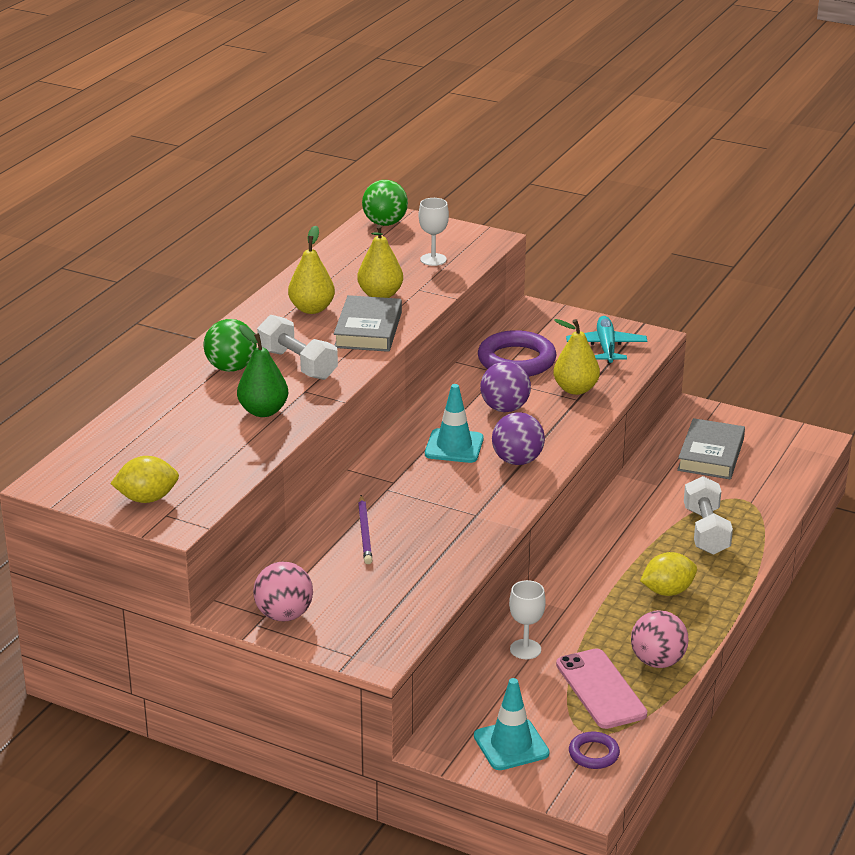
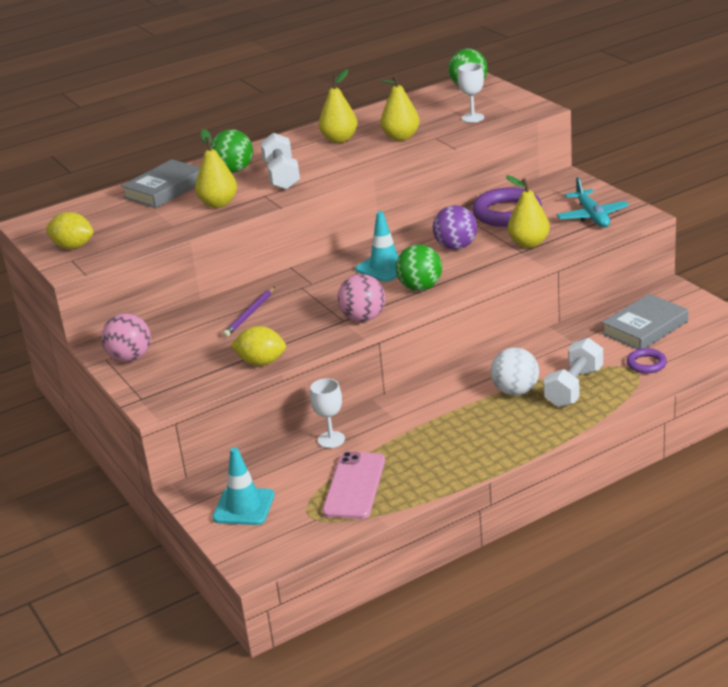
camera: 35 degrees right, 0 degrees up
(263, 411) = (218, 203): green pear -> yellow pear
(368, 330) = (361, 160): grey book -> grey book (165, 189)
(517, 461) = (420, 287): purple ball -> green ball
(593, 754) = (296, 533): purple ring -> purple ring (646, 364)
(606, 347) = (592, 216): turquoise plane -> turquoise plane turned 135 degrees clockwise
(655, 549) = (515, 391): none -> white ball
(657, 661) = (422, 478): pink ball -> pink ball (363, 318)
(667, 591) = (489, 426): yellow lemon -> yellow lemon (261, 362)

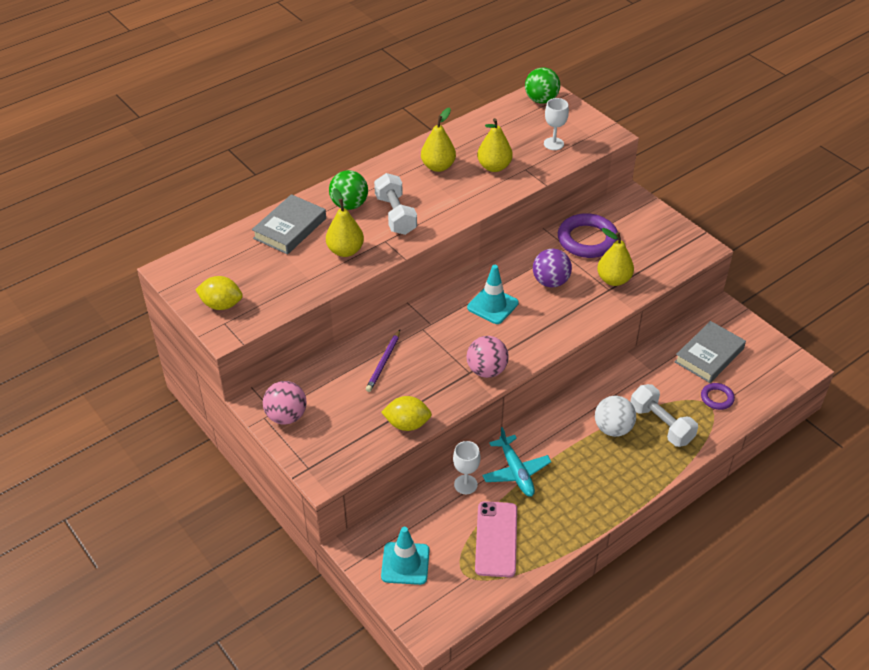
camera: 10 degrees left, 15 degrees up
(420, 287) = (529, 333): green ball -> none
(574, 387) = (661, 425): white dumbbell -> white dumbbell turned 60 degrees counterclockwise
(592, 216) = (662, 247): turquoise plane -> turquoise plane (516, 471)

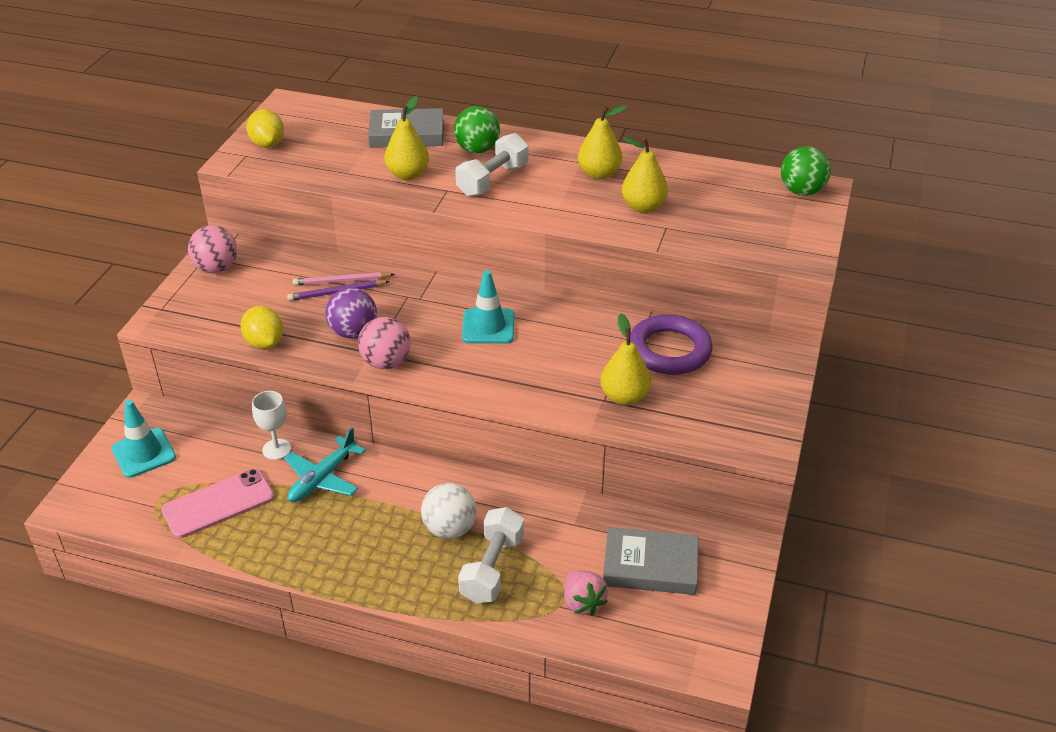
camera: 55 degrees right, 5 degrees down
(372, 354) = (342, 281): none -> pink pencil
(550, 282) = (568, 351): purple ball -> purple ball (353, 332)
(553, 144) = (735, 229): white goblet -> none
(717, 398) = (583, 603): purple ring -> pink strawberry

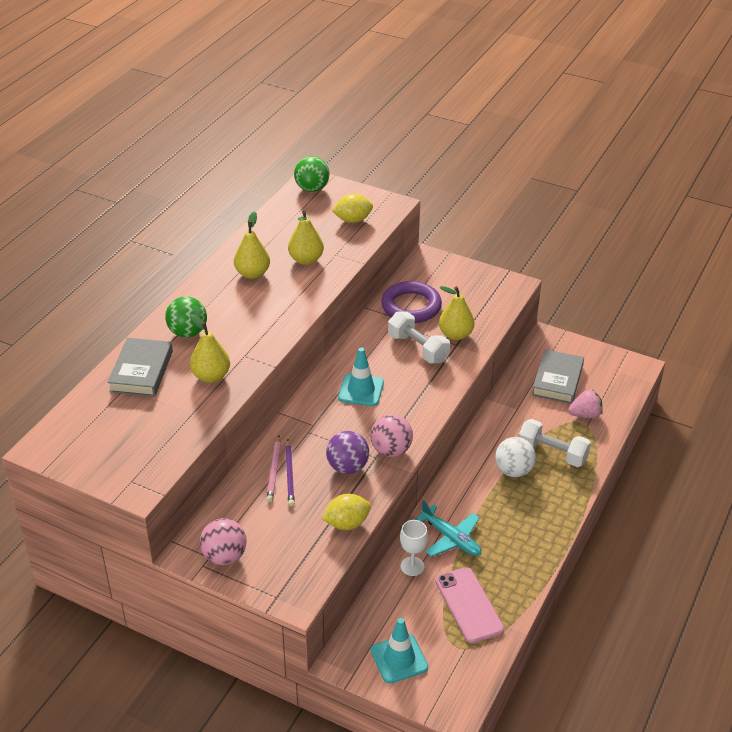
camera: 80 degrees left, 0 degrees up
(267, 144) = (117, 465): yellow lemon -> yellow lemon (353, 220)
(492, 180) = (239, 329): white dumbbell -> white dumbbell (418, 348)

